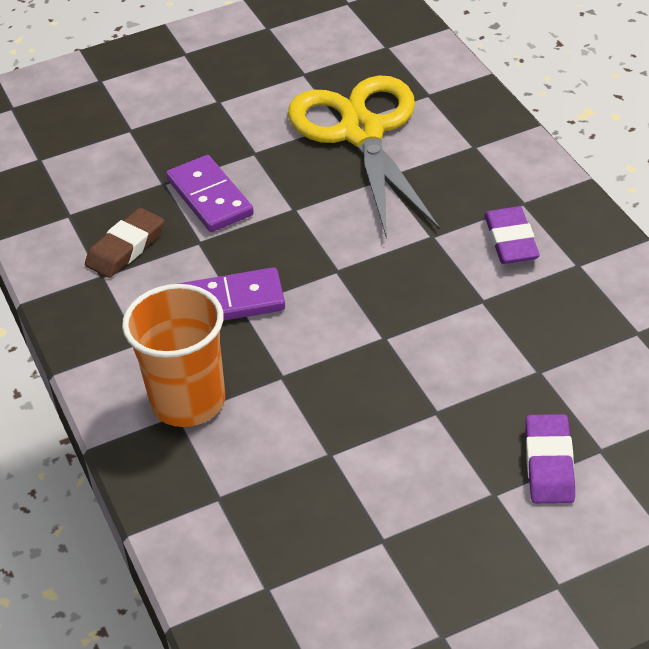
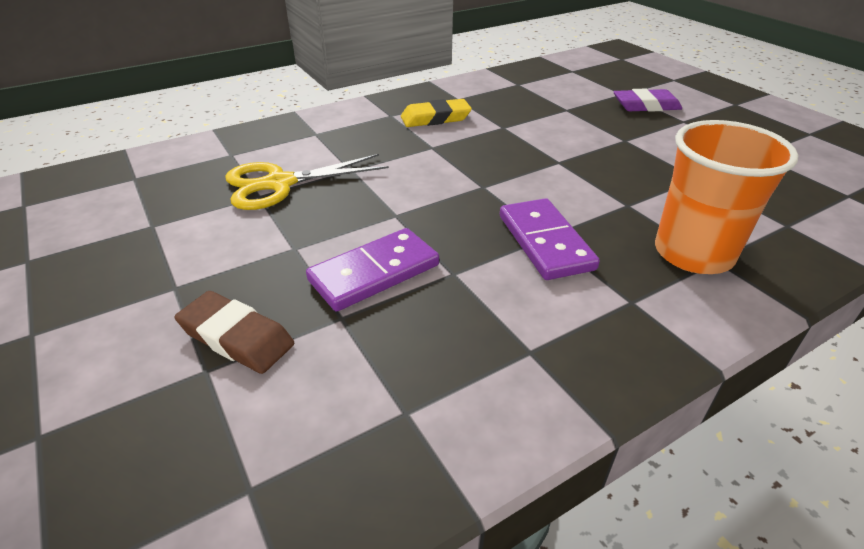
camera: 100 degrees left, 5 degrees down
(125, 248) = (473, 334): brown eraser -> brown eraser (236, 337)
(361, 133) = (279, 184): yellow scissors -> yellow scissors, size x0.64
(511, 240) = (435, 118): purple eraser -> yellow eraser

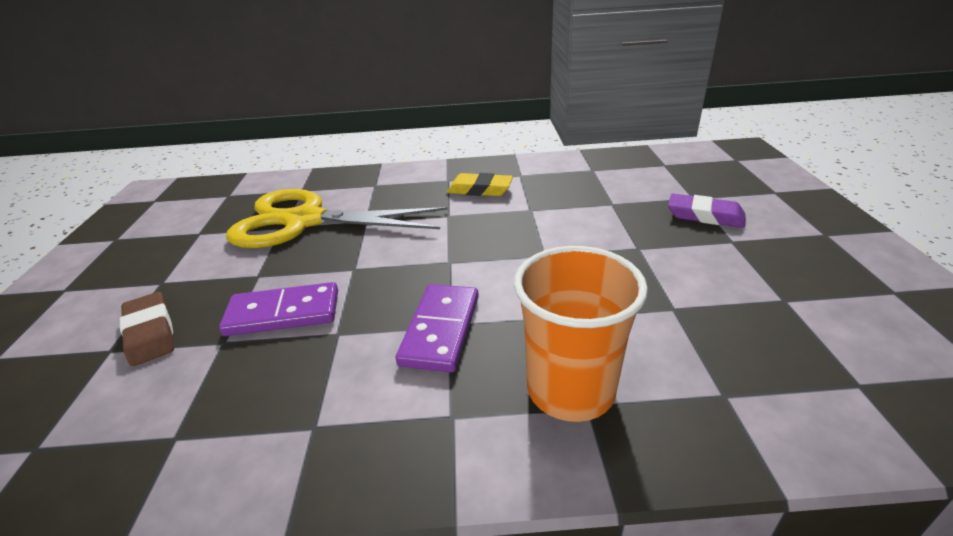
camera: 30 degrees right, 5 degrees down
(279, 184) = (304, 221): yellow scissors -> yellow scissors, size x1.55

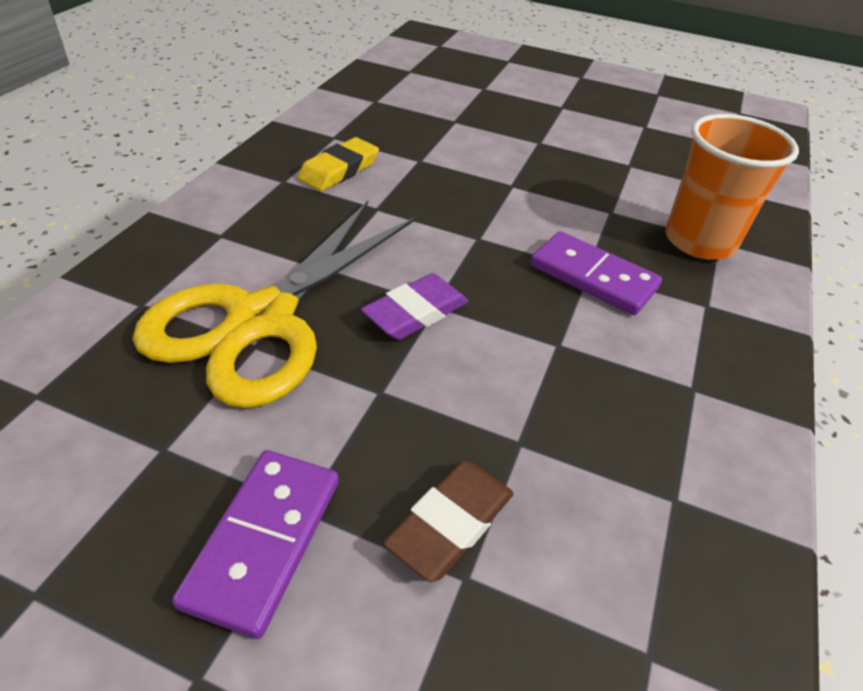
camera: 70 degrees left, 10 degrees up
(150, 332) = (450, 523): brown eraser -> brown eraser turned 45 degrees counterclockwise
(283, 313) = (492, 379): purple domino -> purple domino (263, 541)
(705, 215) = (517, 98): purple eraser -> purple eraser (415, 312)

